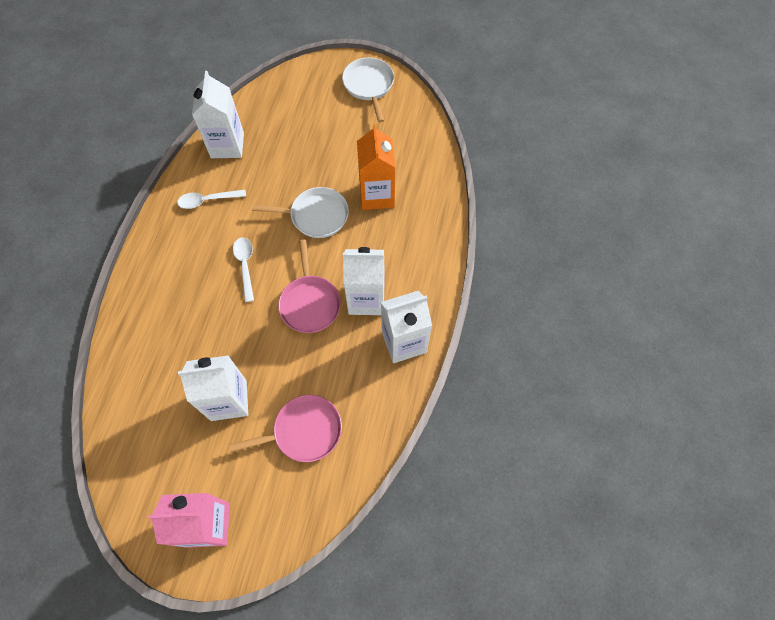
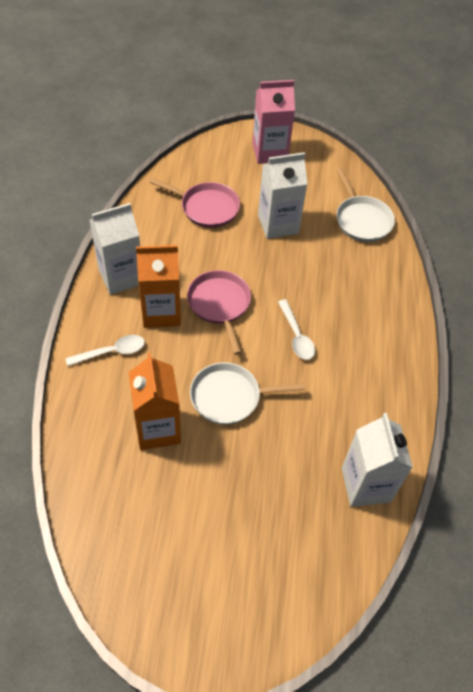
camera: 170 degrees right, 10 degrees down
(208, 200) = (363, 406): white spoon -> white spoon (111, 352)
(304, 431) = (207, 208): pink pan -> pink pan turned 135 degrees counterclockwise
(366, 299) = (161, 312): white carton -> orange carton
(369, 85) = (182, 614): white pan -> white pan (362, 220)

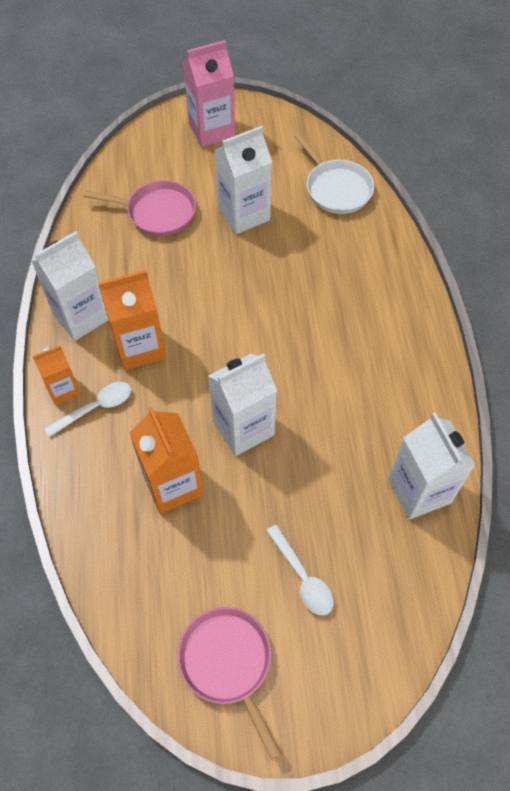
camera: 10 degrees left, 5 degrees up
(90, 331) = (63, 389): none -> orange carton
(219, 304) = (203, 323): pink pan -> pink pan (227, 662)
(229, 397) = (243, 428): white pan -> white carton
(296, 335) = (299, 339): white spoon -> white spoon (302, 577)

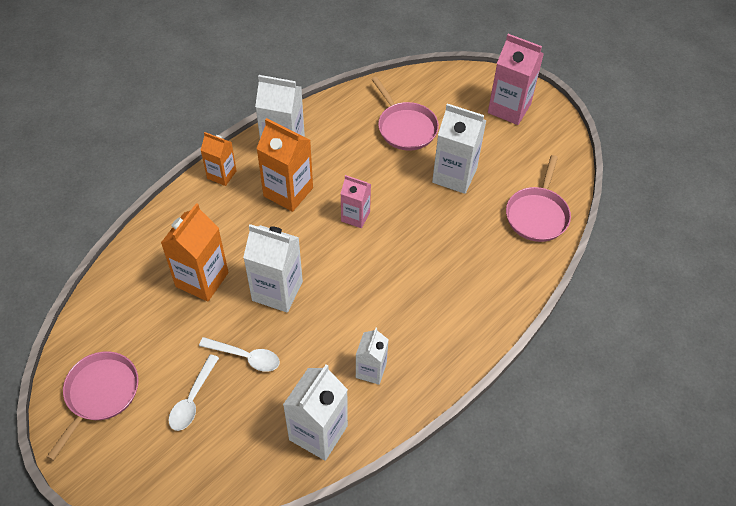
camera: 50 degrees right, 5 degrees down
(95, 408) = (222, 200): white spoon -> white spoon (245, 357)
(218, 313) = (355, 216): none -> pink carton
(336, 188) = (537, 215): white pan -> pink pan
(388, 408) = (371, 370): none -> white carton

